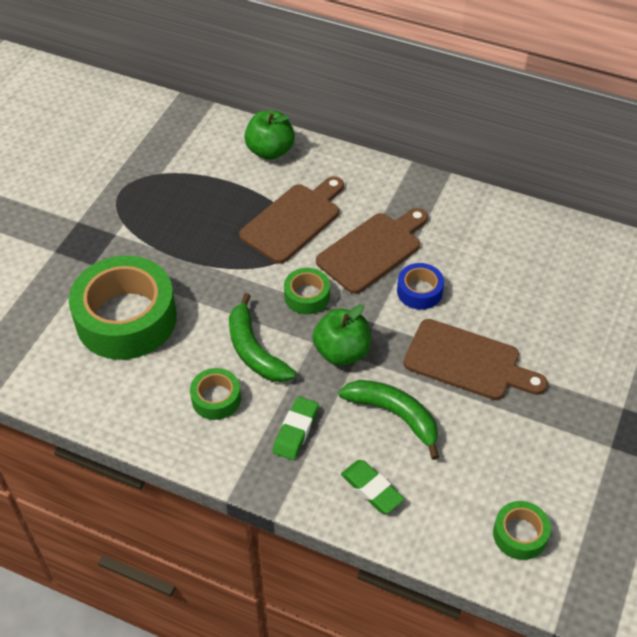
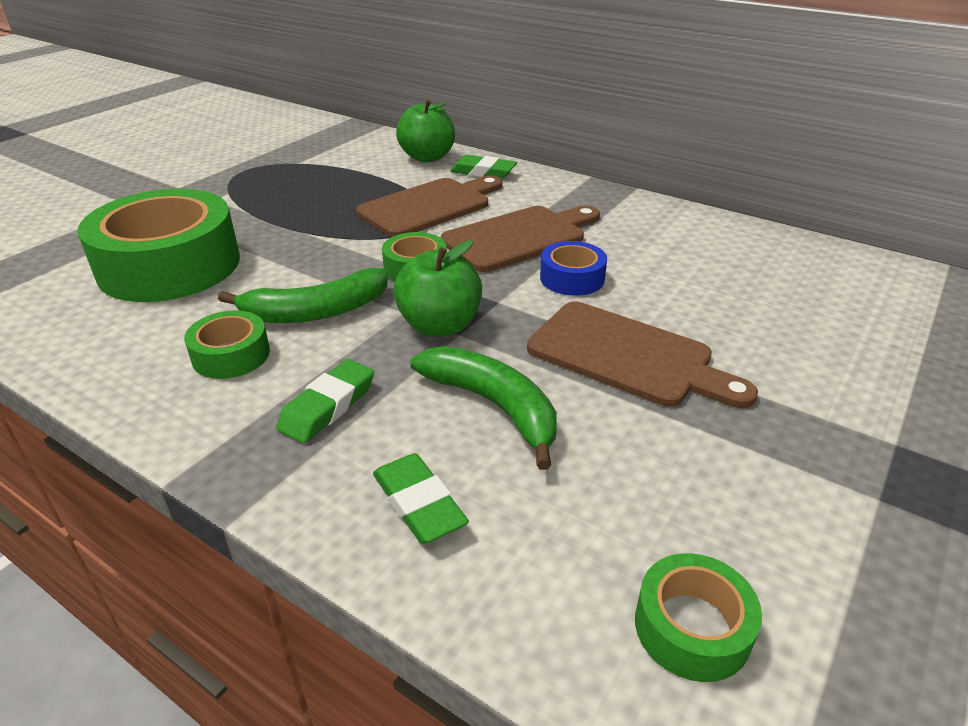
camera: 10 degrees right, 15 degrees down
(254, 351) = (316, 312): green banana -> green banana turned 90 degrees counterclockwise
(323, 167) = (483, 172): none -> green eraser

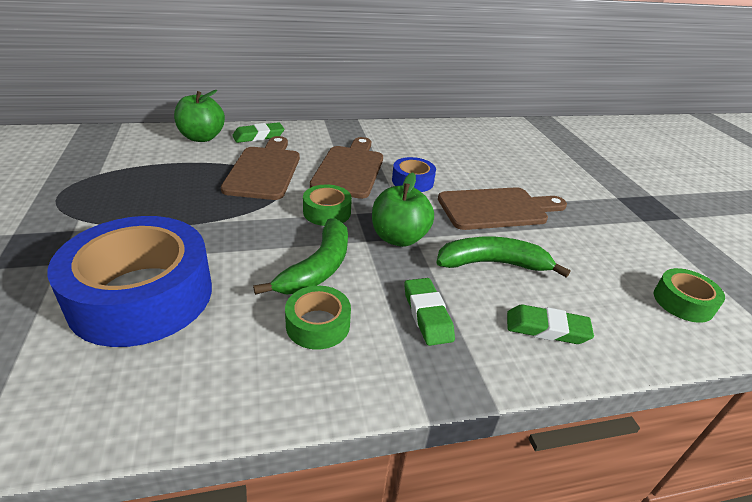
camera: 50 degrees left, 0 degrees up
(169, 265) = (142, 295): green tape -> blue tape

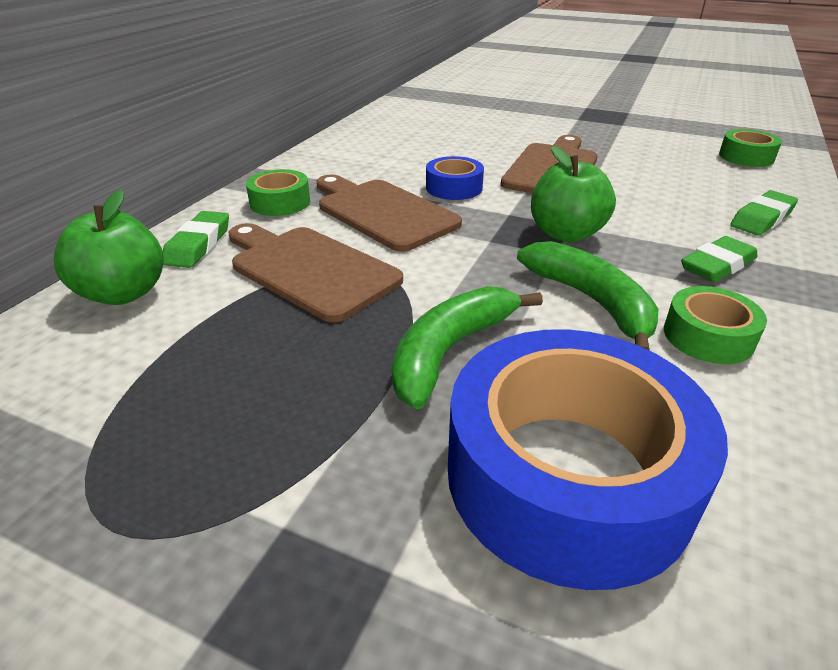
camera: 50 degrees left, 0 degrees up
(327, 212) = (470, 258): green tape -> green tape (280, 202)
(427, 315) = (717, 265): green eraser -> green eraser turned 60 degrees counterclockwise
(492, 263) = (647, 205): green banana -> green banana (449, 351)

